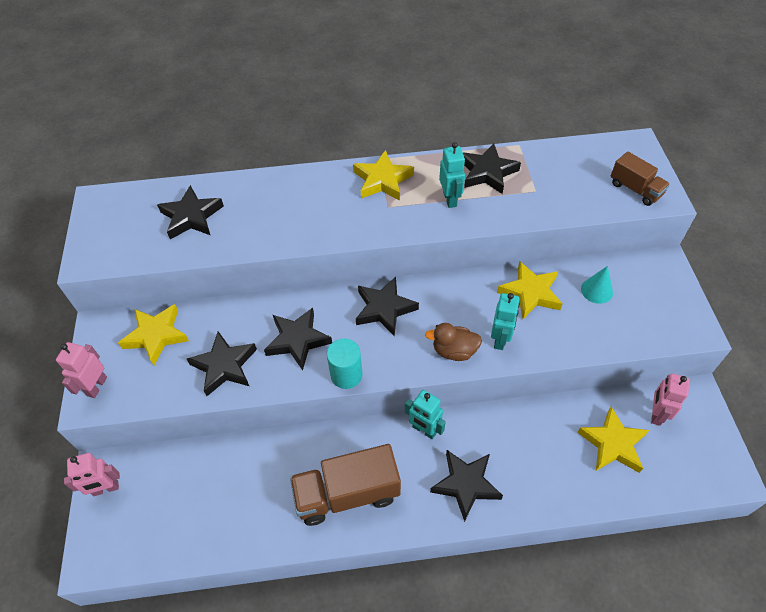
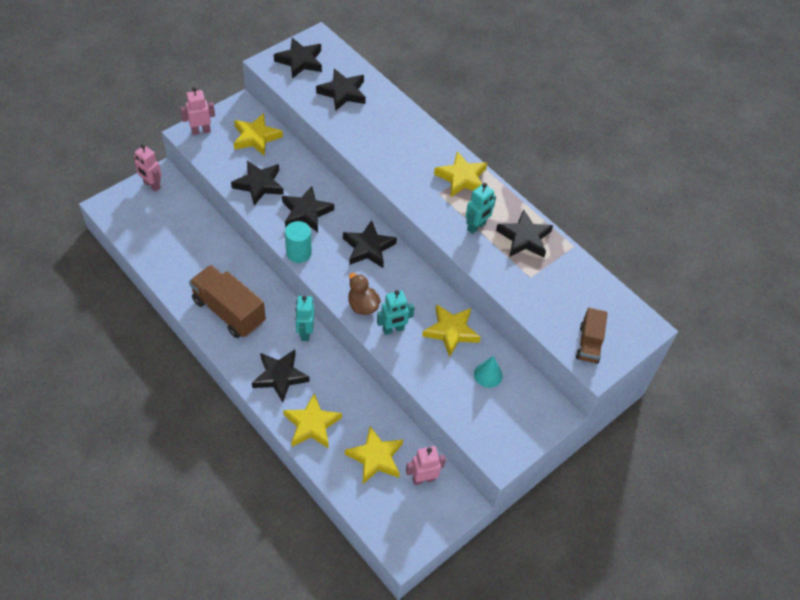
camera: 50 degrees right, 0 degrees up
(112, 231) = (300, 61): none -> black star
(544, 484) = (312, 425): none -> yellow star

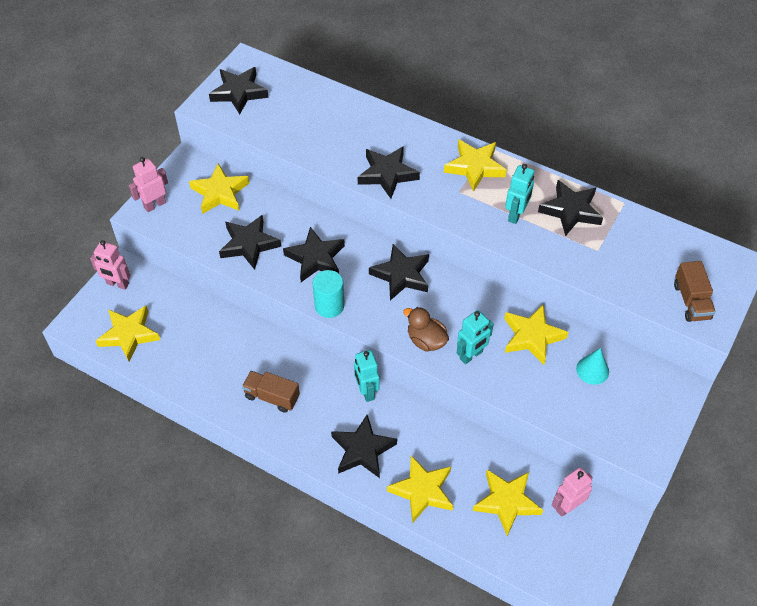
camera: 15 degrees left, 0 degrees up
(142, 227) = (129, 335): none -> yellow star
(229, 311) = (272, 397): brown truck -> brown truck, size x0.58
(343, 93) = (303, 113): black star -> black star (387, 174)

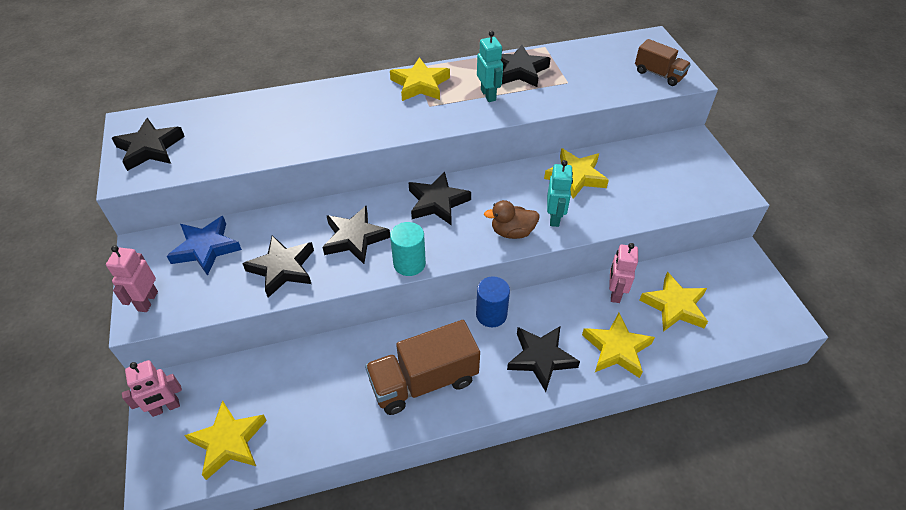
camera: 45 degrees left, 5 degrees down
(220, 193) = (206, 248): yellow star -> blue star
(272, 397) = (424, 381): brown truck -> brown truck, size x1.72
(366, 391) = (491, 314): turquoise robot -> blue cylinder
(387, 174) = (360, 128): black star -> none
(567, 506) = (709, 276): pink robot -> pink robot (615, 293)
(592, 370) = (637, 168): turquoise cone -> none

